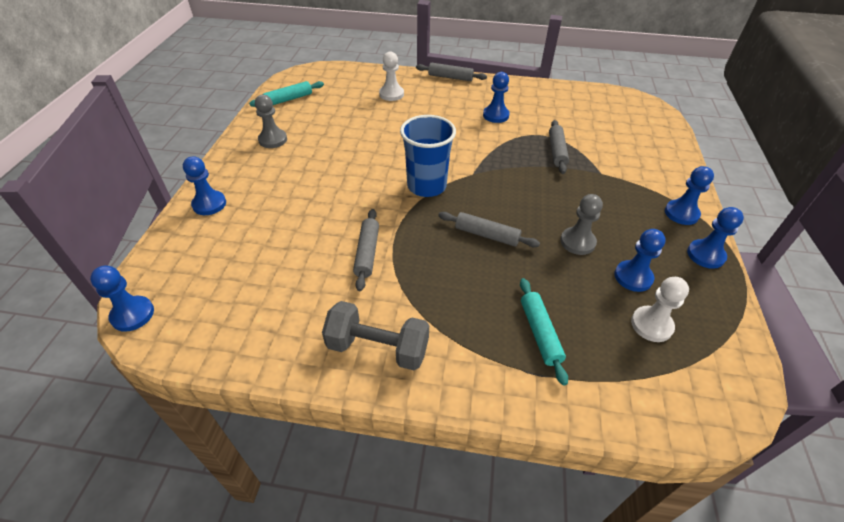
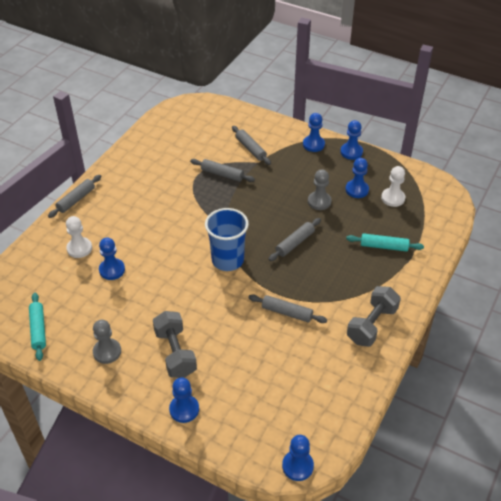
camera: 70 degrees left, 0 degrees up
(281, 181) = (175, 353): none -> grey dumbbell
(495, 115) = (156, 191): blue pawn -> blue pawn (112, 270)
(618, 162) = (250, 149): none -> grey rolling pin

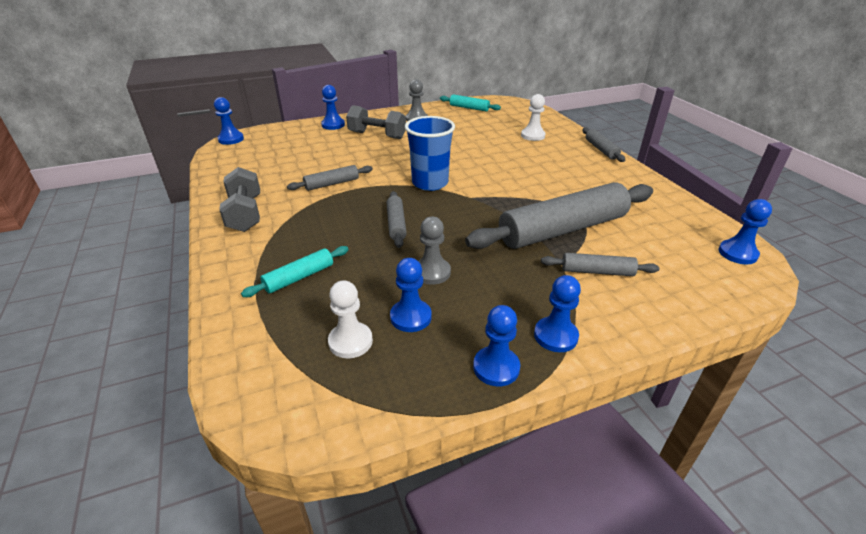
camera: 130 degrees right, 10 degrees down
(112, 270) = (491, 139): blue pawn -> blue pawn (737, 253)
(222, 174) = (563, 229): grey rolling pin -> grey rolling pin, size x2.18

